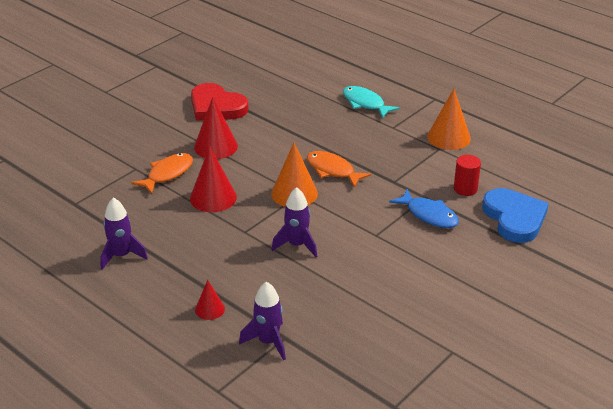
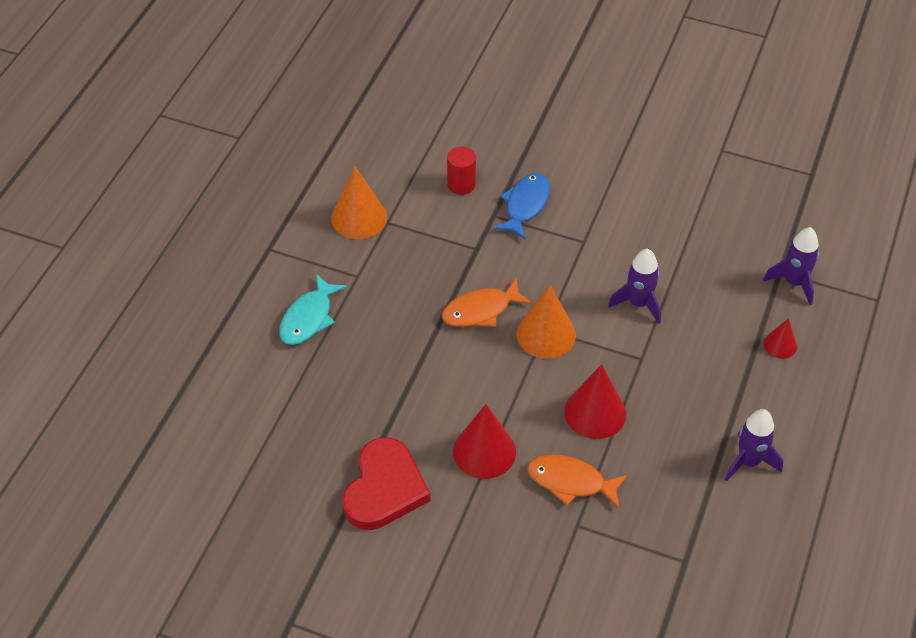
camera: 110 degrees left, 15 degrees up
(332, 170) = (481, 311): orange fish -> orange fish turned 45 degrees clockwise
(514, 218) = (496, 137): blue heart -> none

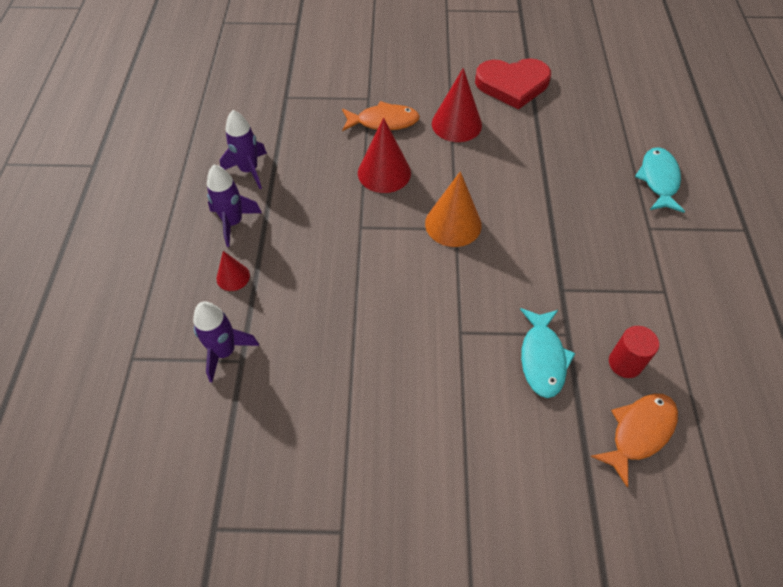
camera: 160 degrees right, 5 degrees up
(359, 218) = (695, 287): orange cone -> none
(384, 488) = (512, 85): red heart -> red heart turned 90 degrees counterclockwise
(481, 311) = (521, 228): orange fish -> orange fish (639, 432)
(525, 205) = (542, 358): blue fish -> turquoise fish
(638, 303) = (380, 279): purple rocket -> purple rocket (233, 222)

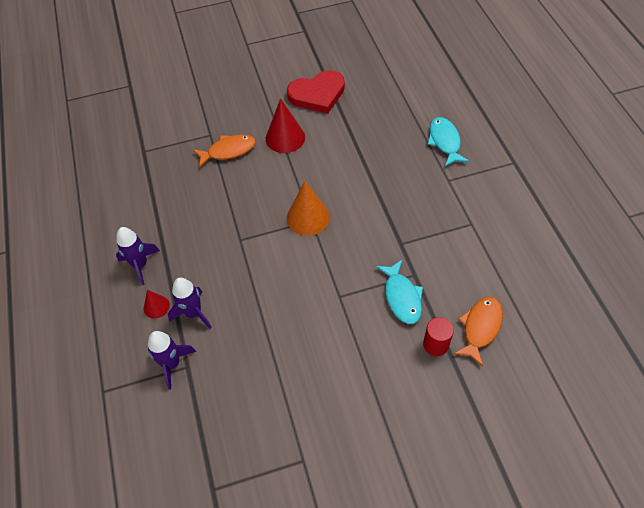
camera: 15 degrees left, 0 degrees up
(249, 170) = (136, 219): purple rocket -> purple rocket (193, 313)
(384, 172) = (243, 192): red cone -> none
(625, 363) = (458, 283): red cylinder -> red cylinder (435, 344)

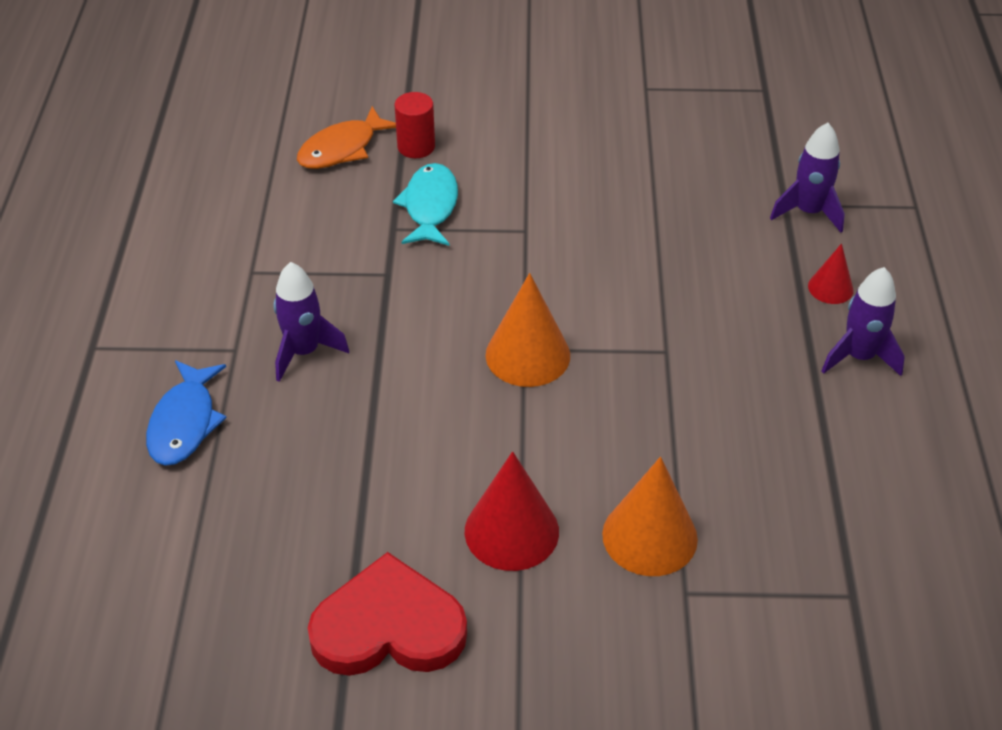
camera: 165 degrees left, 10 degrees down
(193, 313) = (767, 264): purple rocket -> purple rocket (304, 352)
(228, 151) = (649, 536): orange fish -> orange cone
(445, 141) = (185, 423): turquoise fish -> blue fish

